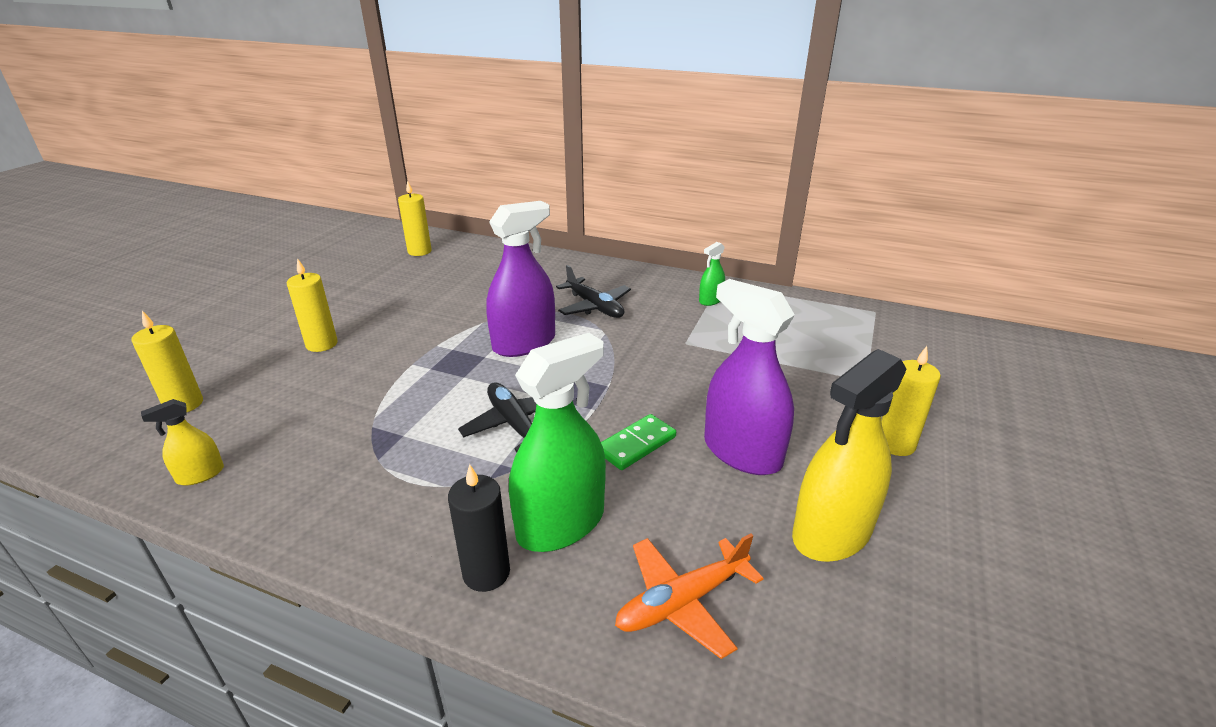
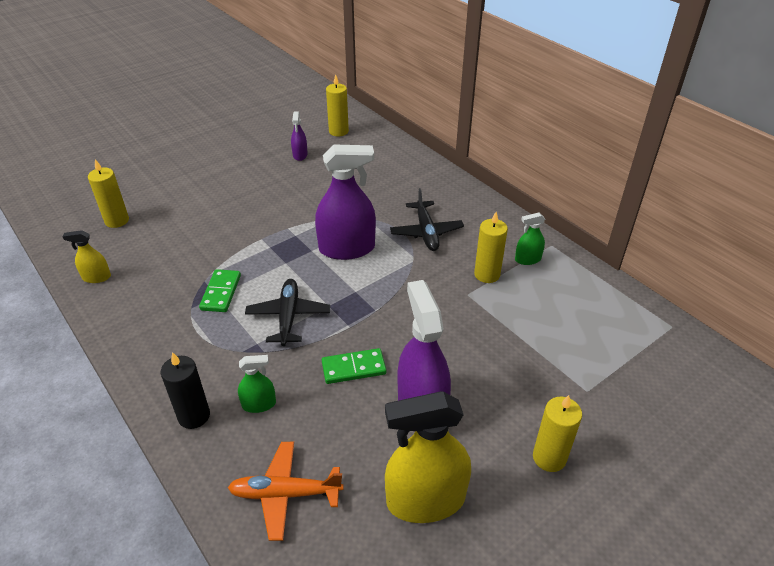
camera: 30 degrees right, 10 degrees up
(321, 344) = (218, 200): yellow candle -> yellow candle (487, 274)
(392, 280) = (300, 155): none -> purple spray bottle
(406, 430) = (221, 292): none -> green domino
(561, 523) = (259, 404): green spray bottle -> green spray bottle, size x0.48

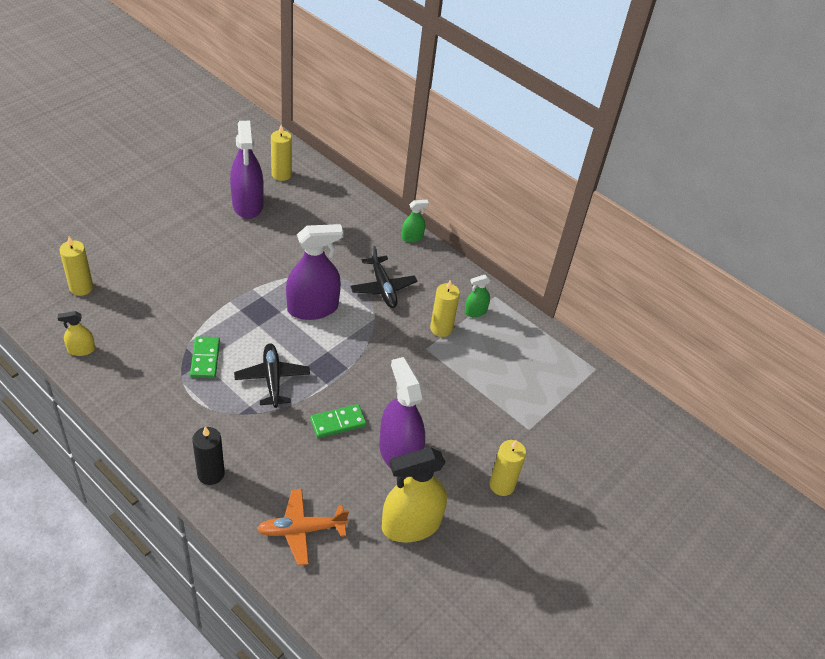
camera: 15 degrees left, 5 degrees up
(259, 404) = (264, 459): green spray bottle -> green spray bottle (412, 237)
(300, 155) = (248, 204): purple spray bottle -> purple spray bottle, size x2.09

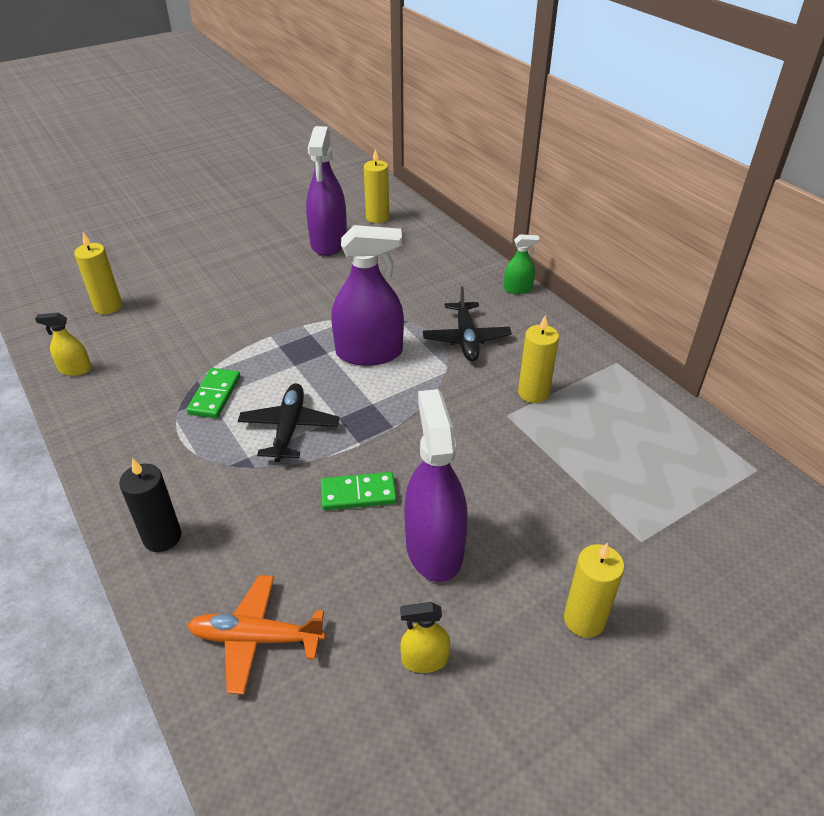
camera: 20 degrees right, 5 degrees down
(411, 525) = (425, 659): yellow spray bottle -> yellow spray bottle, size x0.48
(475, 311) = (585, 378): green spray bottle -> none

